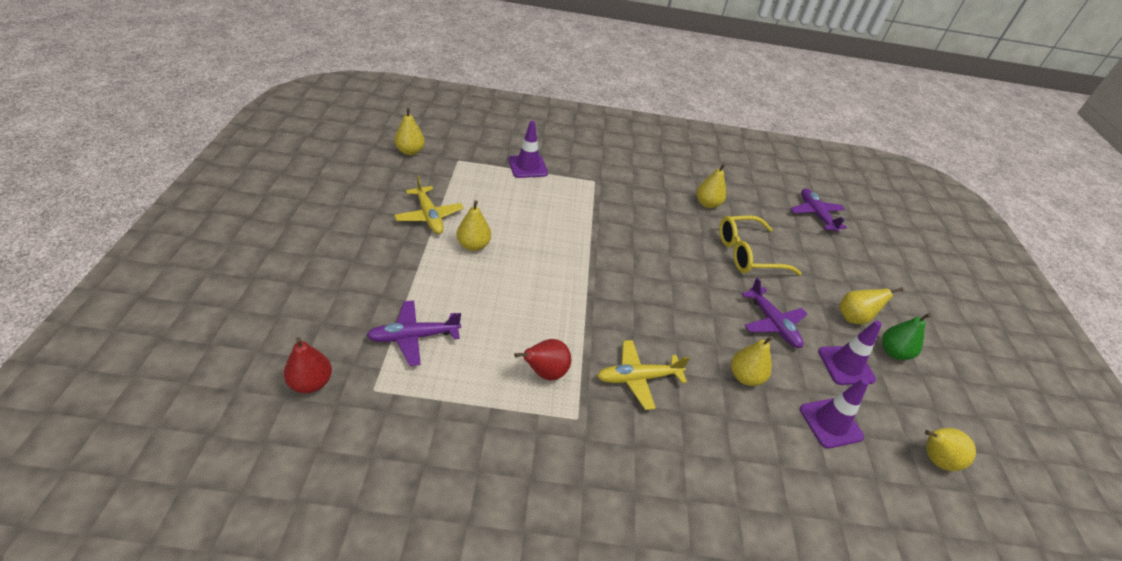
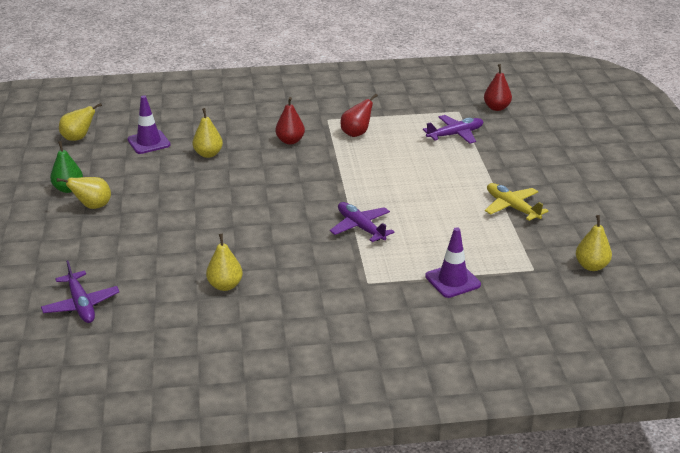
camera: 175 degrees right, 10 degrees down
(473, 245) = (455, 193): yellow pear -> none
(638, 378) = (290, 141): yellow plane -> red pear
(747, 254) = (186, 240): yellow glasses -> none
(772, 323) = (176, 189): purple plane -> purple plane (361, 227)
(846, 365) = (119, 173): purple traffic cone -> none

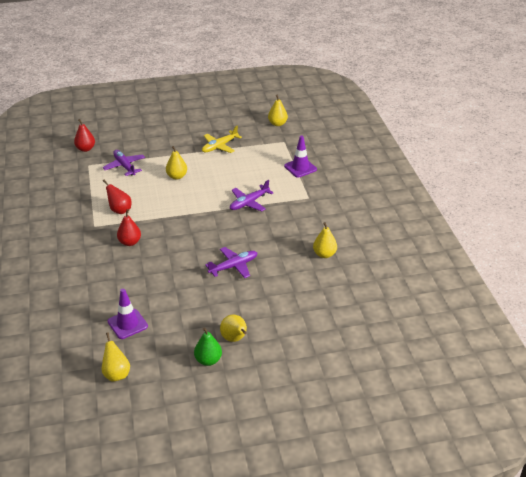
camera: 95 degrees left, 5 degrees up
(81, 304) = (361, 318): purple plane -> purple plane (233, 266)
(208, 154) = (149, 284): yellow pear -> yellow pear (177, 176)

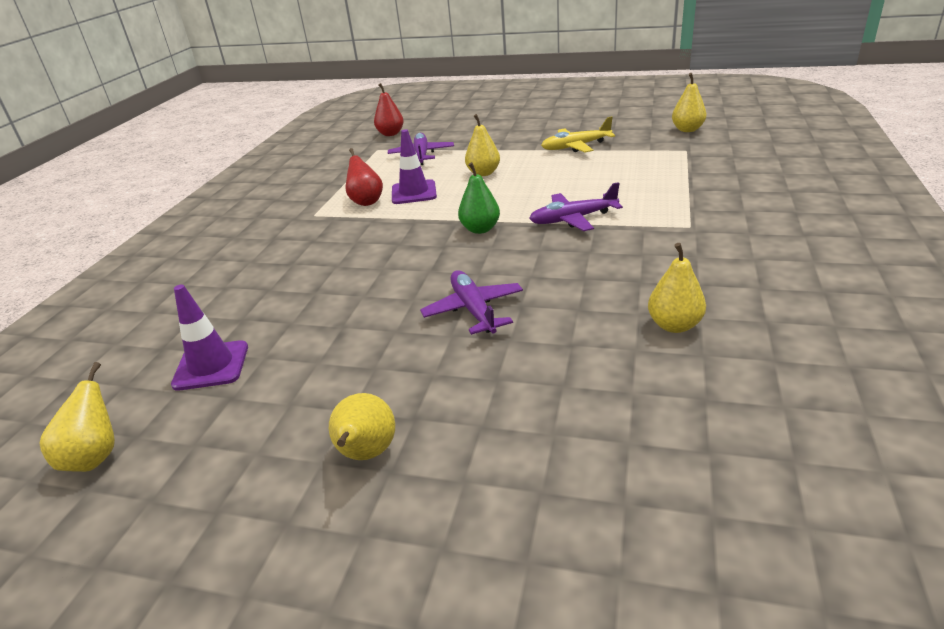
camera: 30 degrees right, 5 degrees down
(130, 242) = (340, 243): red pear -> none
(208, 360) = (275, 486): green pear -> green pear (480, 229)
(233, 266) = (473, 310): purple plane -> purple plane turned 105 degrees counterclockwise
(300, 168) = (697, 184): purple traffic cone -> purple traffic cone (414, 192)

